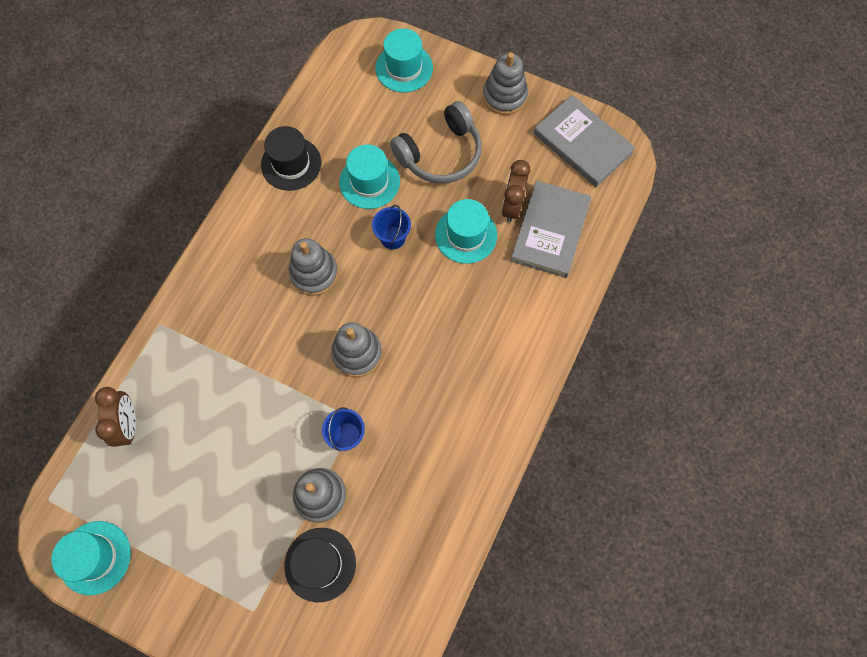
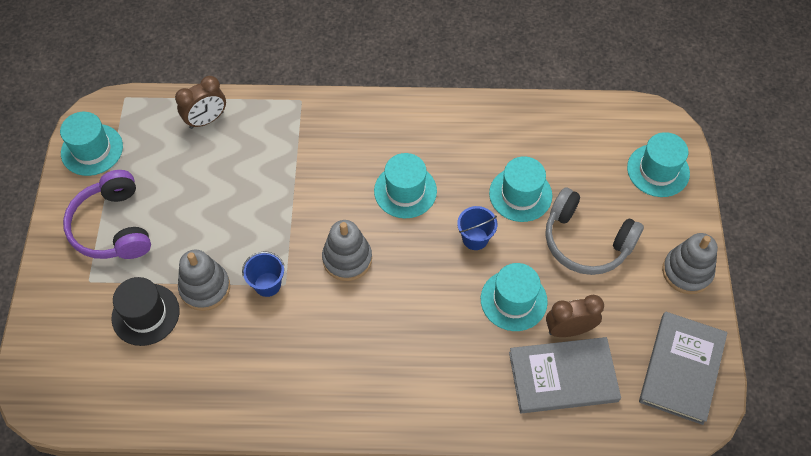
camera: 65 degrees right, 10 degrees down
(203, 565) = (113, 227): none -> purple headphones
(291, 164) = (500, 125): black hat -> none
(314, 273) = (405, 191): grey stacking toy -> turquoise hat

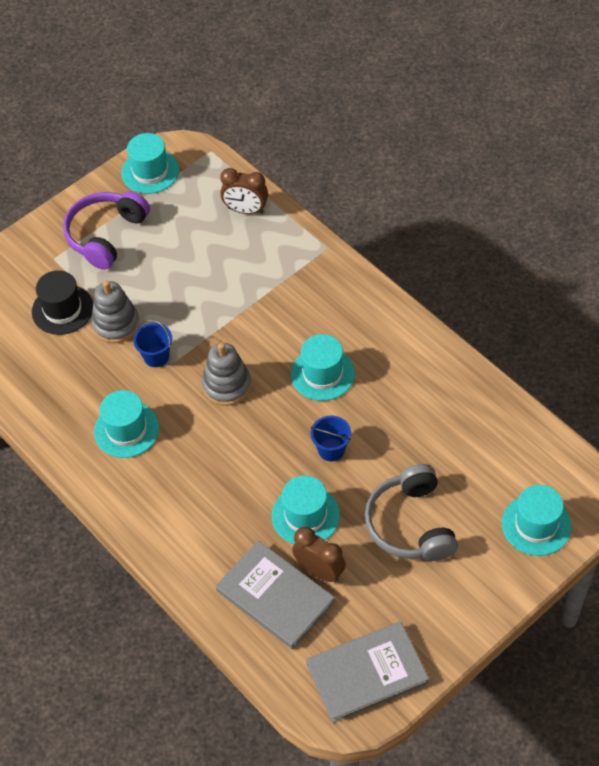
camera: 50 degrees right, 5 degrees down
(520, 194) = (403, 448): turquoise hat -> turquoise hat (126, 429)
(687, 272) = (460, 615): grey stacking toy -> none

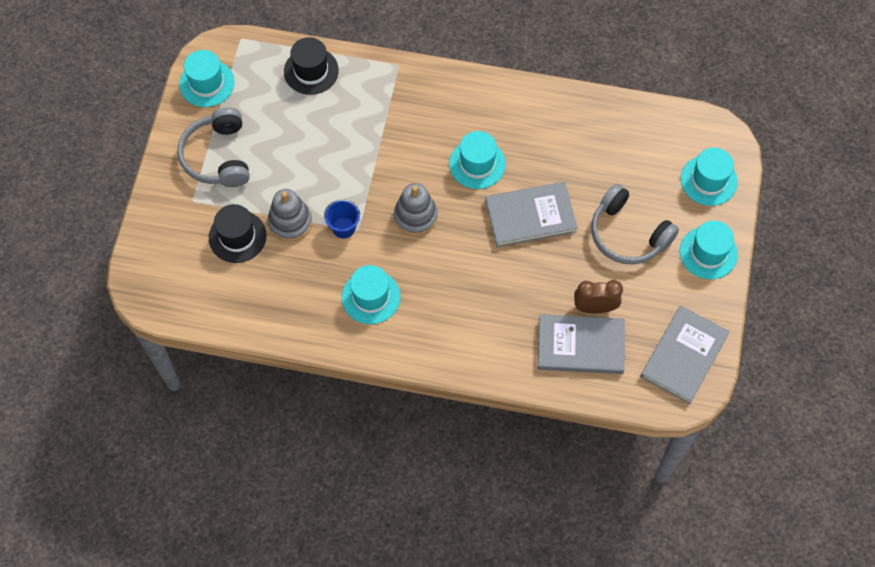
camera: 40 degrees left, 10 degrees up
(106, 235) = (218, 156): purple headphones -> grey headphones
(246, 210) = (311, 71): brown clock -> black hat
(305, 515) = (552, 275): turquoise hat -> turquoise hat (708, 253)
(331, 449) = (530, 216): blue bucket -> grey book

